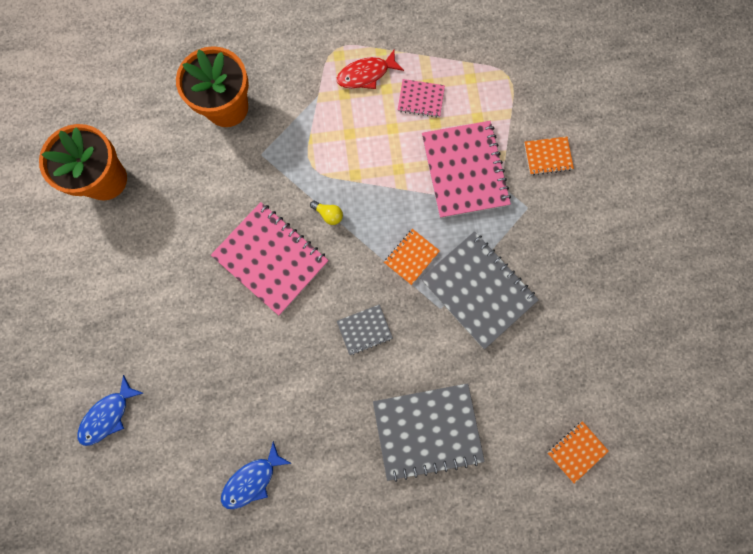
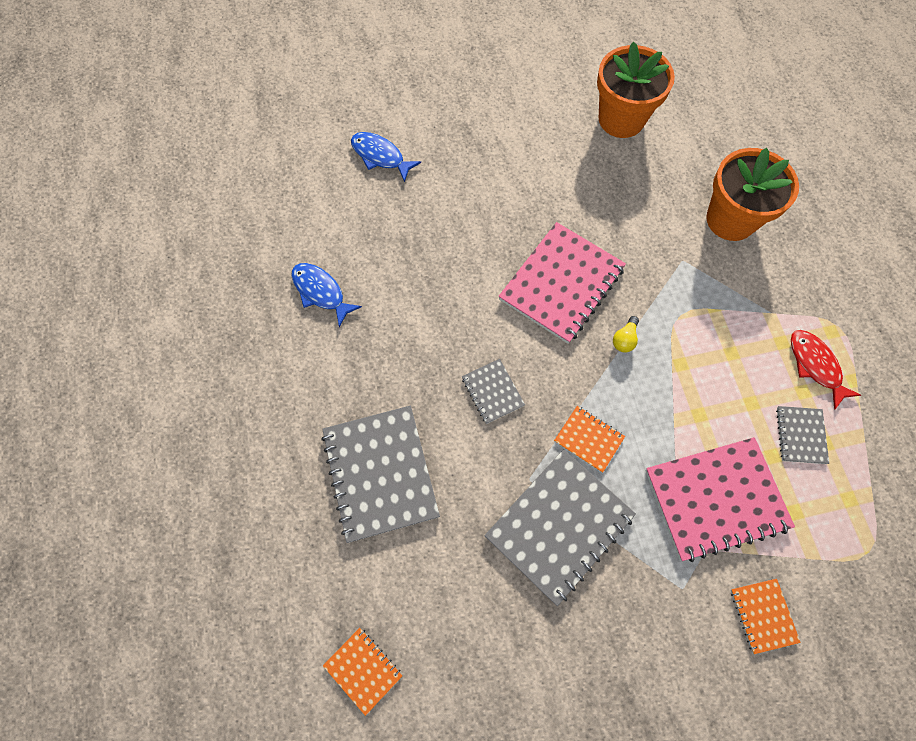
camera: 85 degrees right, 10 degrees down
(421, 99) = (800, 435): pink notebook -> grey notebook

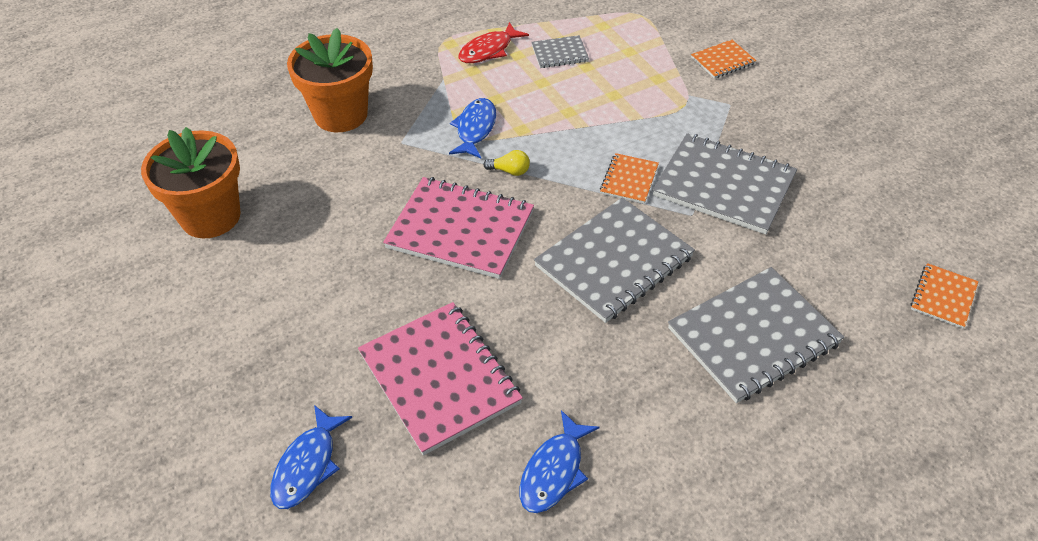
camera: 105 degrees left, 20 degrees down
(492, 392) = (614, 261): grey notebook -> grey notebook, size x2.04
(689, 324) = (475, 129): none -> blue fish
(715, 499) = (642, 94): pink notebook -> pink notebook (439, 378)

